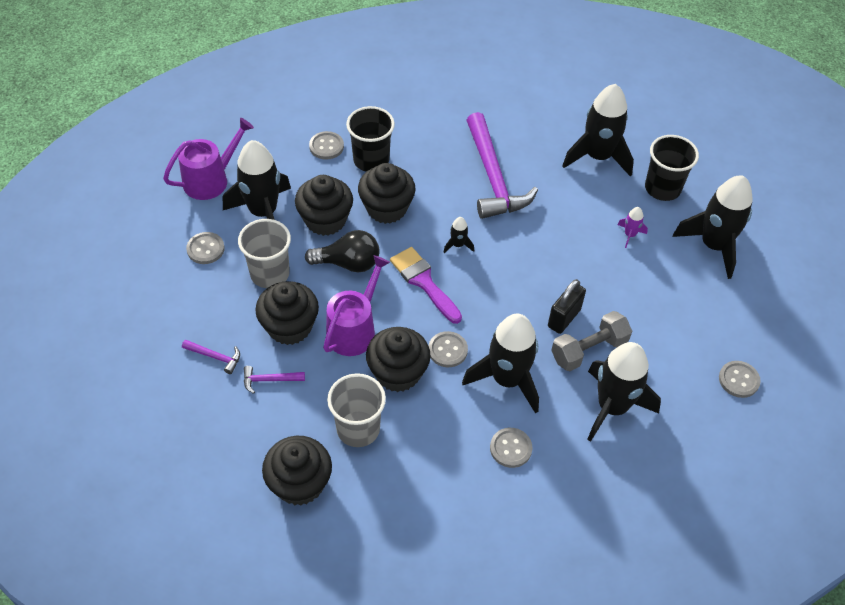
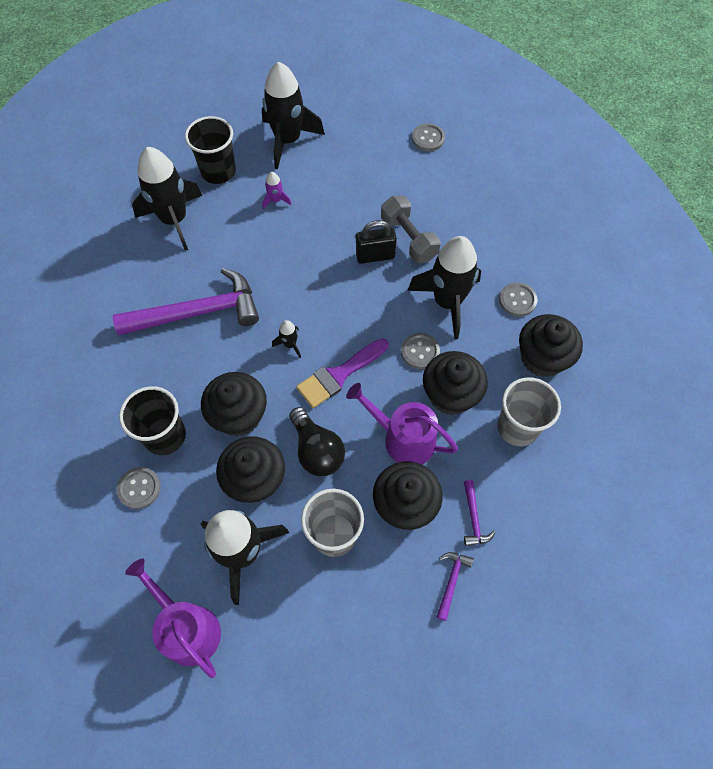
camera: 90 degrees left, 10 degrees up
(205, 249) = (300, 617): grey button -> none
(299, 483) = (584, 476): black cupcake -> black cupcake (542, 358)
(348, 263) = (317, 450): black light bulb -> black light bulb turned 150 degrees clockwise
(564, 318) = (375, 256): black padlock -> black padlock turned 45 degrees counterclockwise
(612, 407) = (465, 225): black rocket -> none

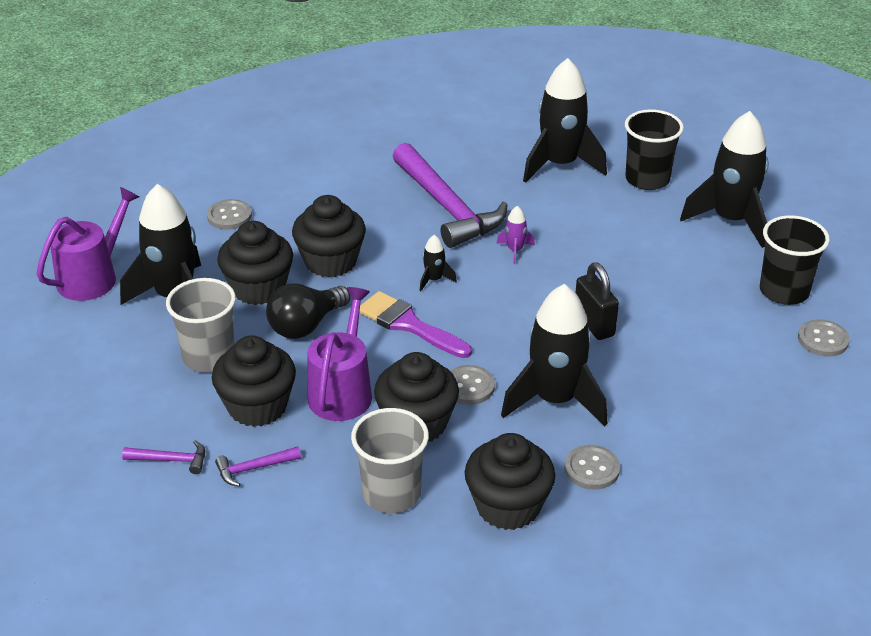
camera: 75 degrees right, 25 degrees down
(165, 436) = (291, 218): black cup -> black cup (784, 291)
(276, 200) = (631, 229): purple rocket -> purple rocket (515, 250)
(408, 238) = (638, 349): grey dumbbell -> none

